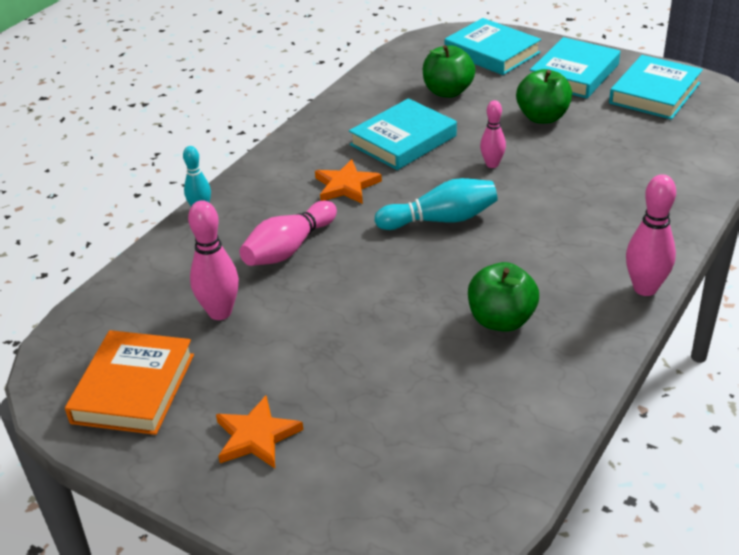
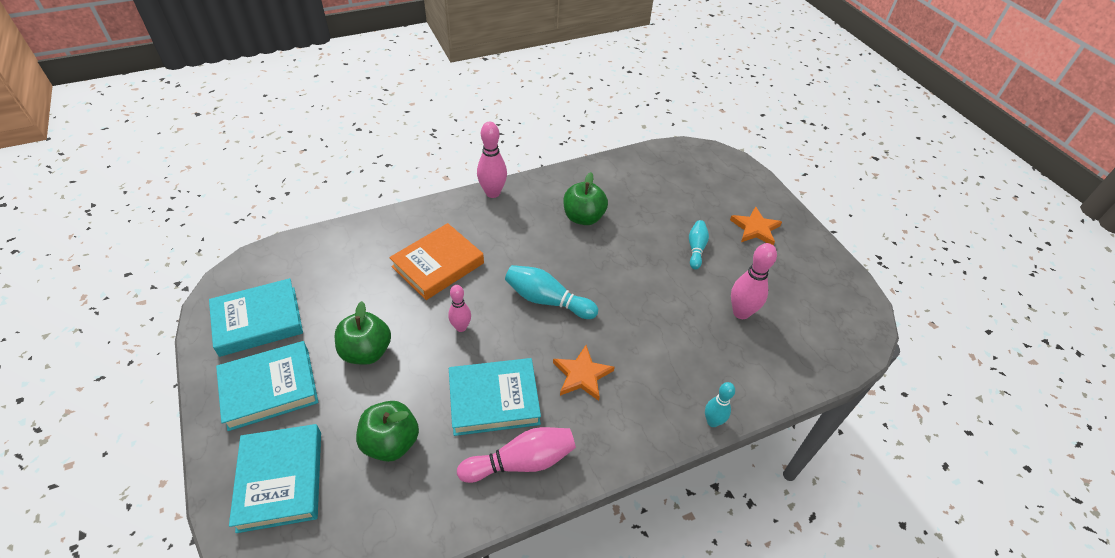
camera: 150 degrees left, 10 degrees up
(133, 388) = (814, 289): orange book -> orange book (438, 265)
(289, 248) = (666, 338): pink bowling pin -> pink bowling pin (521, 462)
(323, 359) = (696, 249): none -> turquoise bowling pin

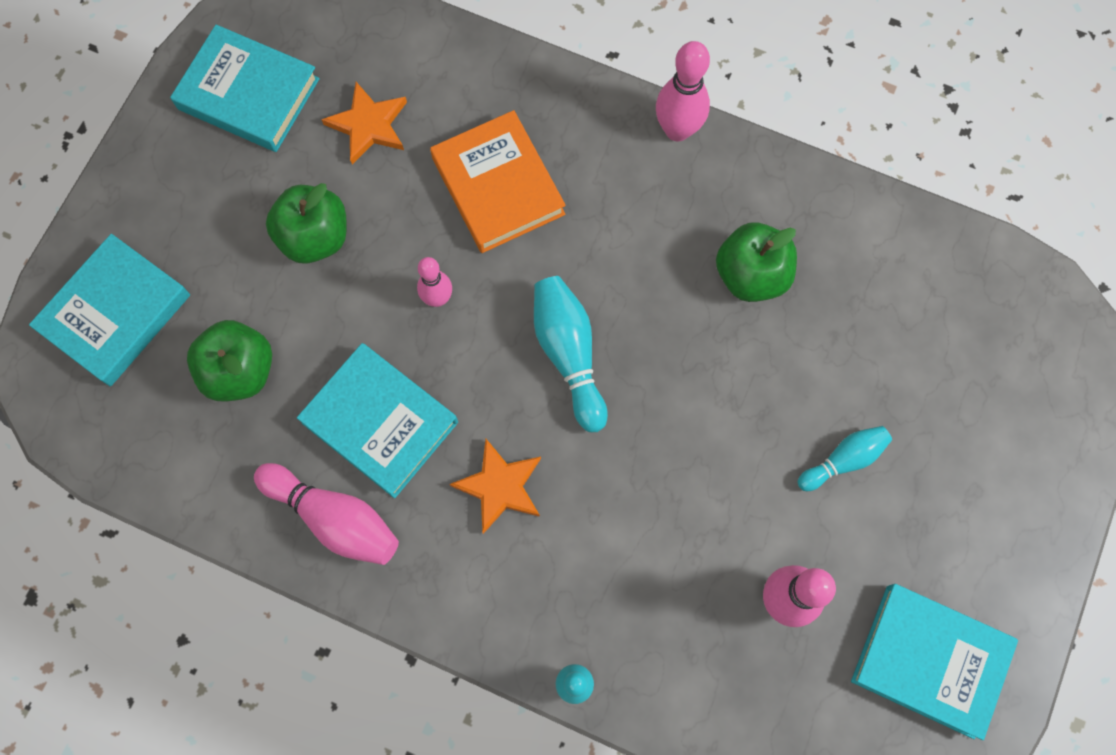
camera: 50 degrees right, 25 degrees up
(269, 388) = (190, 195): turquoise book -> turquoise book (929, 661)
(438, 265) = (498, 186): orange book -> orange book turned 60 degrees clockwise
(755, 228) = (970, 509): orange star -> orange star (368, 125)

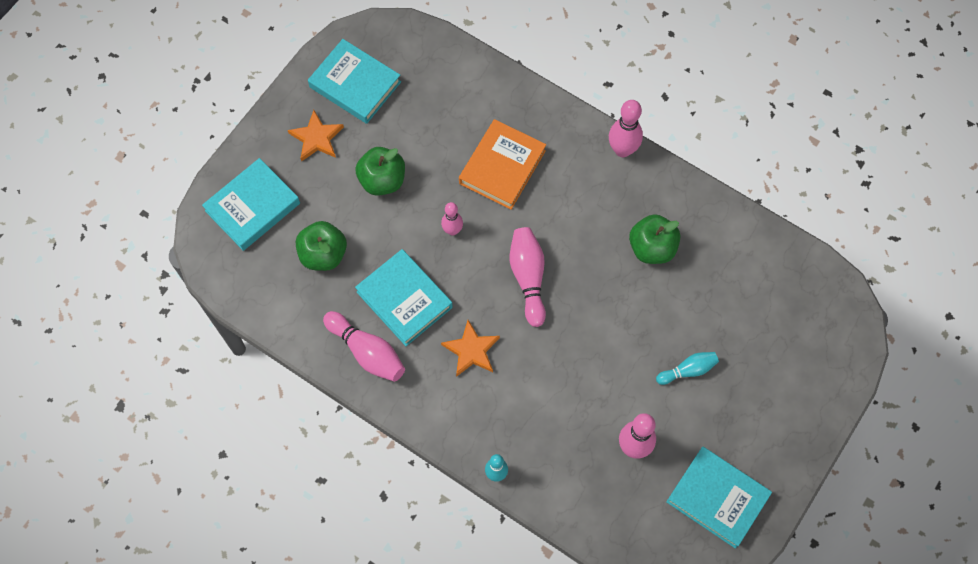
camera: 10 degrees right, 5 degrees down
(368, 125) = (427, 116): orange star -> orange star (316, 138)
(498, 186) = (502, 167): orange book -> orange book turned 45 degrees clockwise
(569, 355) = (528, 278): turquoise bowling pin -> pink bowling pin

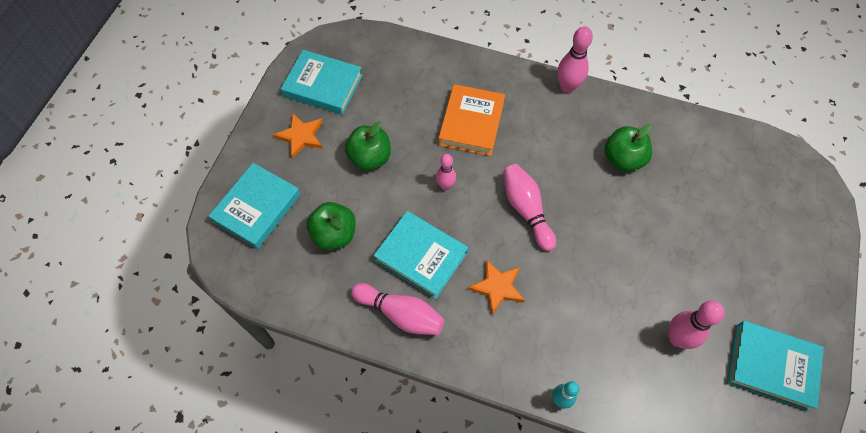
camera: 15 degrees left, 5 degrees down
(688, 370) = (696, 255): turquoise bowling pin -> none

